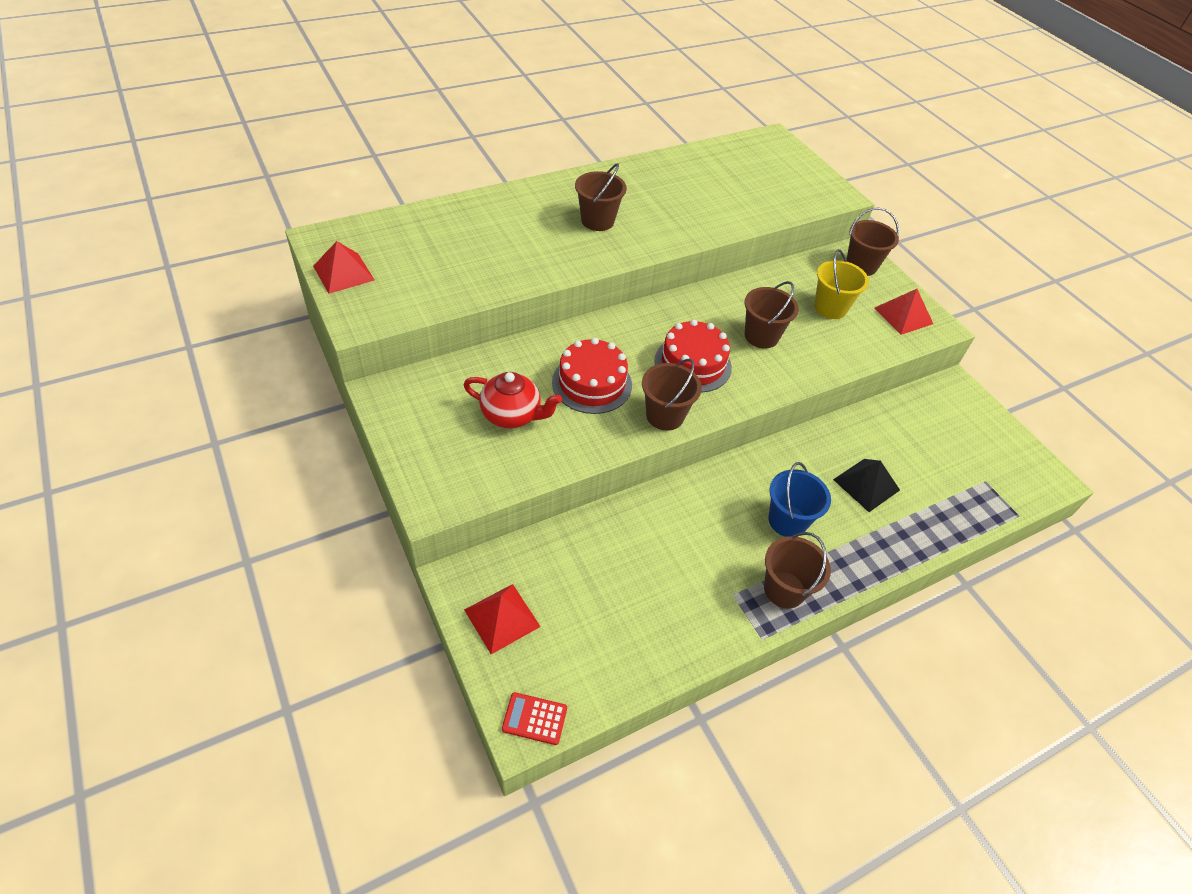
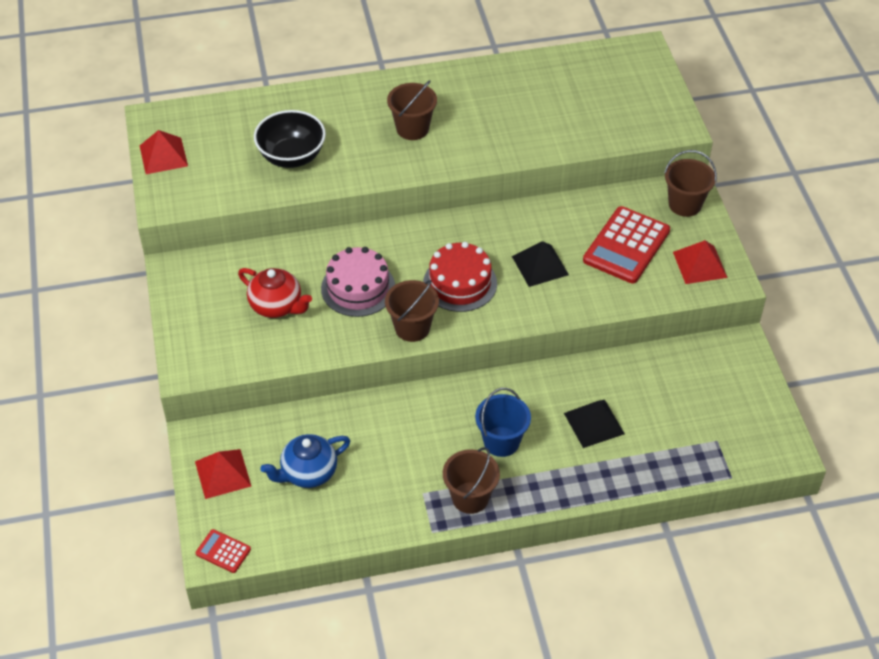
camera: 20 degrees right, 0 degrees up
(485, 259) = (292, 157): none -> black bowl
(592, 383) = (358, 288): red cake -> pink cake
(600, 596) = (308, 472): none -> blue teapot
(761, 336) = (540, 265): brown bucket -> black pyramid
(830, 308) = (626, 246): yellow bucket -> red calculator

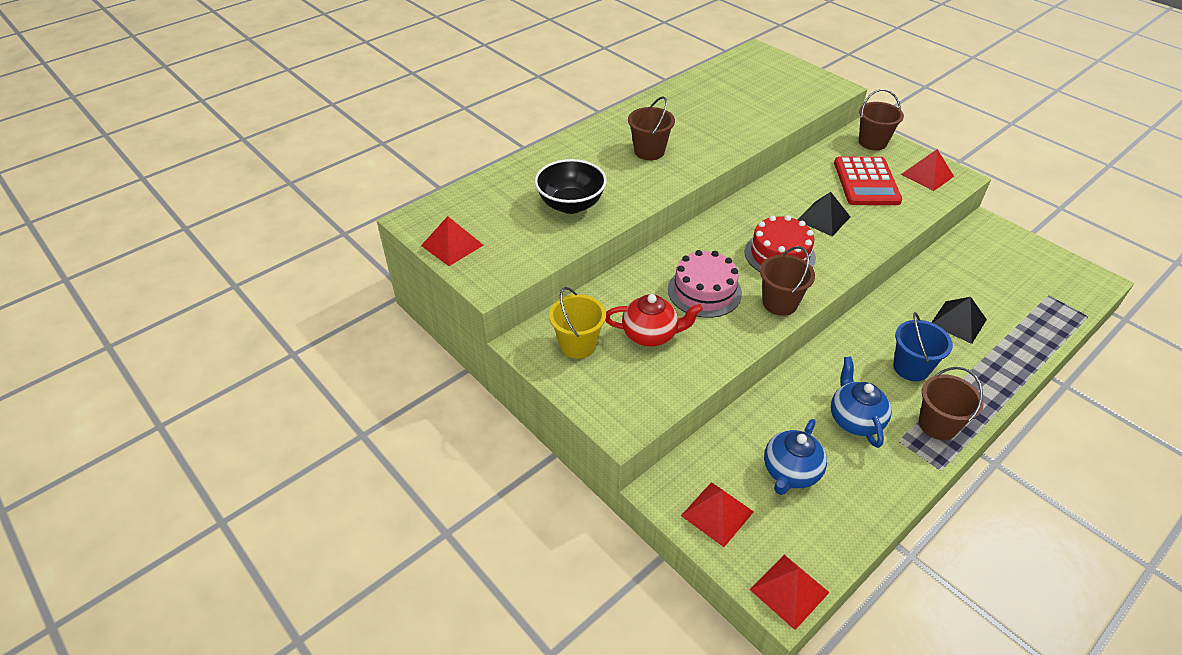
camera: 30 degrees left, 5 degrees down
(211, 288) = (578, 345): none -> yellow bucket
(223, 551) = (789, 591): red calculator -> red pyramid
(404, 459) = (855, 419): none -> blue teapot

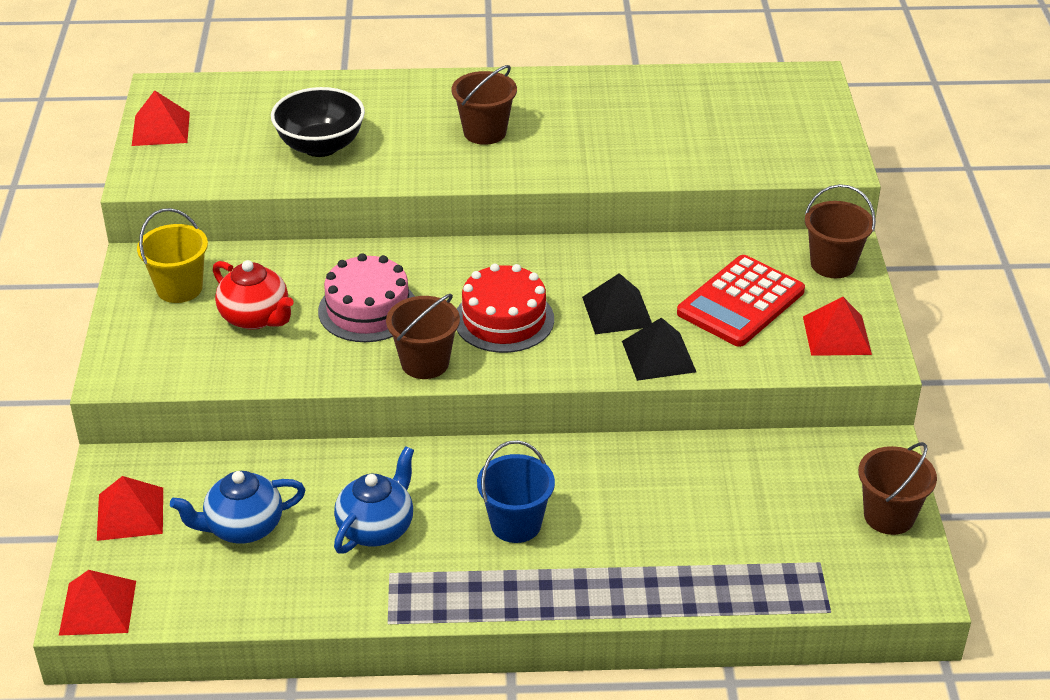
camera: 40 degrees right, 5 degrees down
(937, 425) = (453, 587): brown bucket -> brown bucket (889, 516)
(958, 322) = (650, 518): black pyramid -> black pyramid (658, 356)

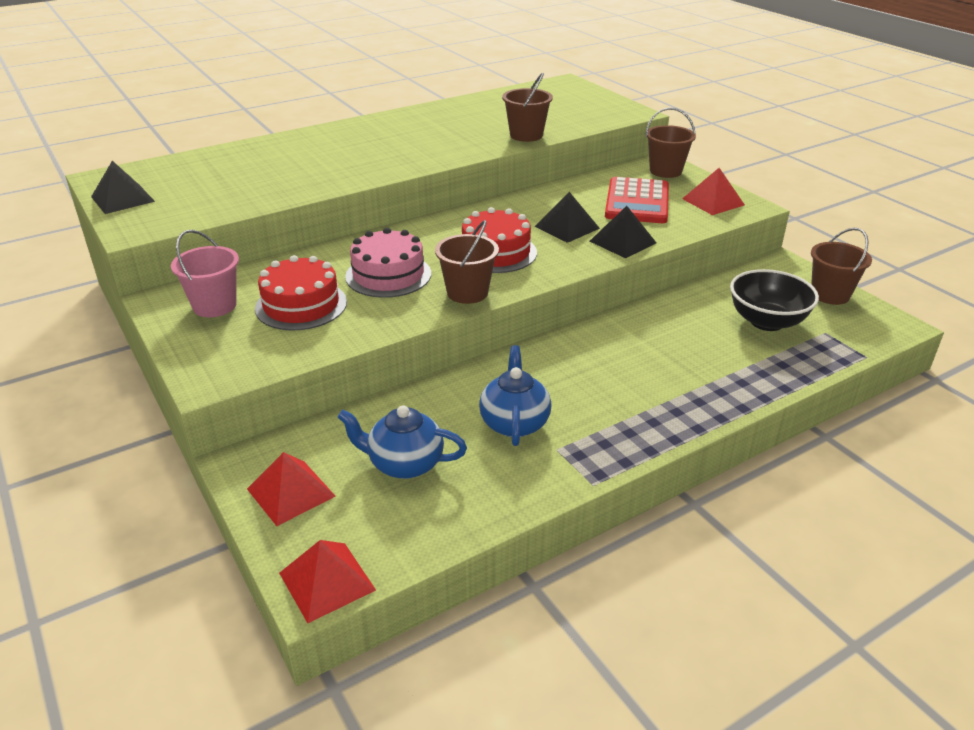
camera: 30 degrees left, 5 degrees down
(161, 129) = (123, 199): red pyramid -> black pyramid
(179, 288) = (214, 306): yellow bucket -> pink bucket
(243, 527) = (404, 464): blue teapot -> blue teapot turned 60 degrees clockwise
(255, 317) = (301, 305): red teapot -> red cake
(320, 146) = (272, 179): black bowl -> black bowl (766, 321)
(485, 132) = (389, 146): brown bucket -> brown bucket (526, 135)
(516, 524) = (613, 382): blue bucket -> none

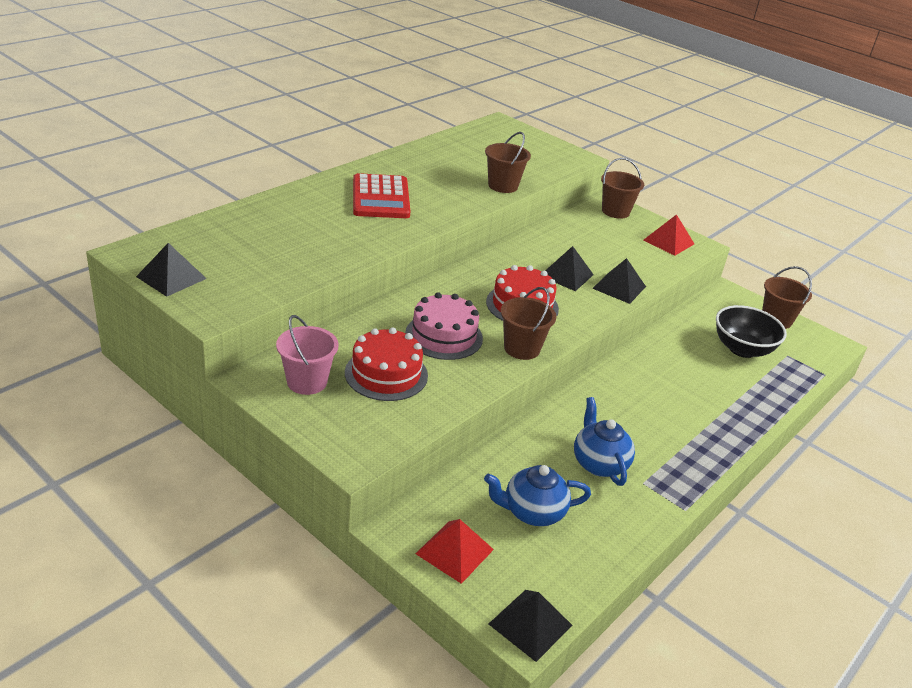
camera: 20 degrees left, 0 degrees up
(327, 581) = (530, 624): red pyramid -> black pyramid
(637, 202) = (609, 245): red calculator -> red calculator (380, 198)

